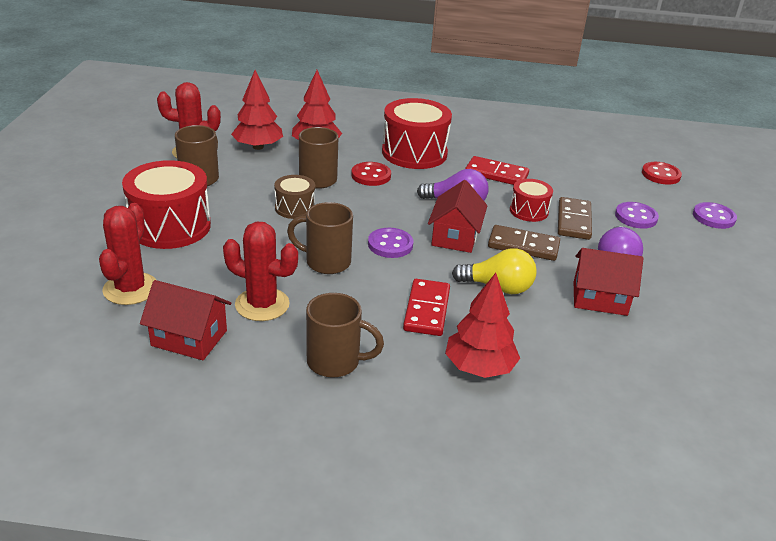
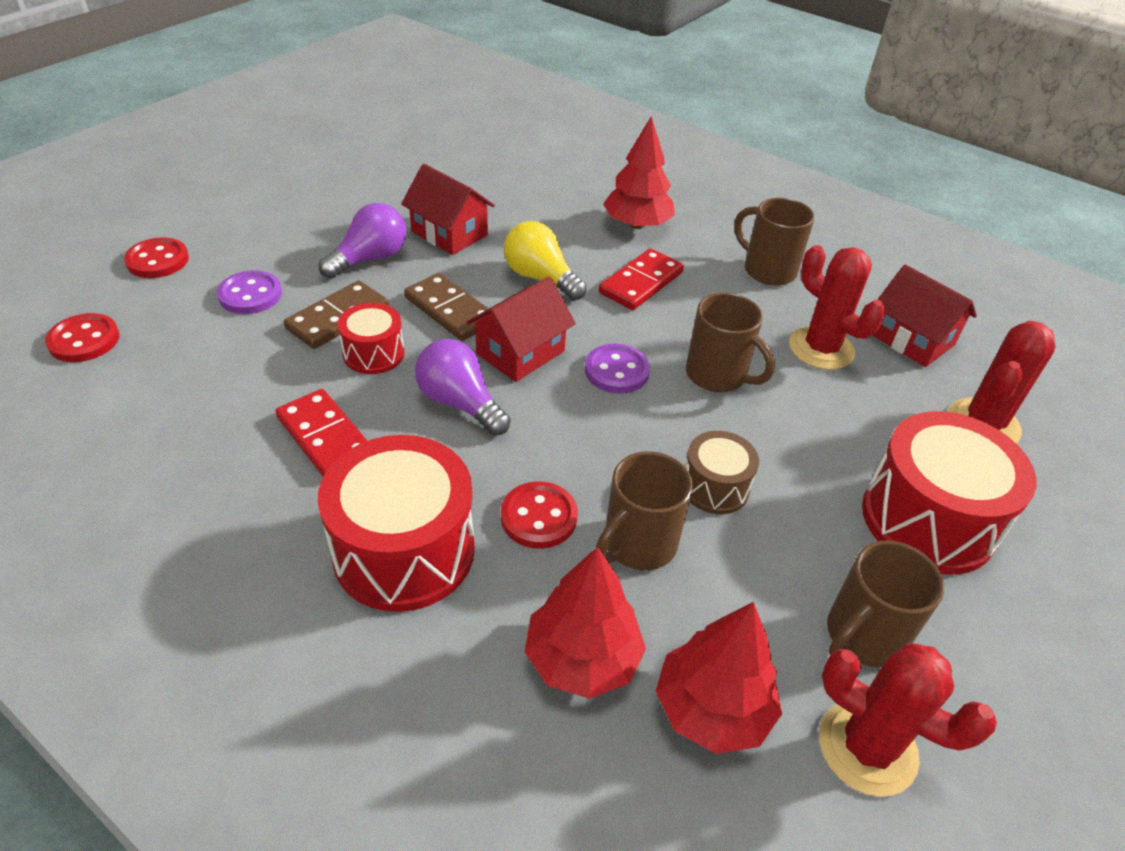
camera: 150 degrees left, 10 degrees up
(713, 217) = (158, 260): purple button -> red button

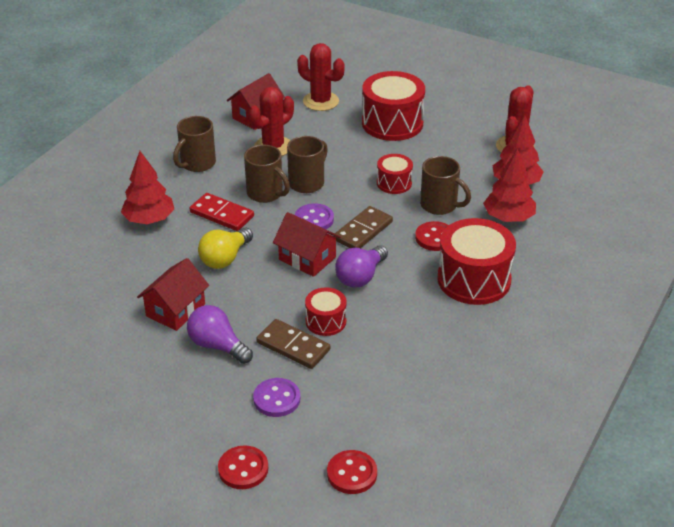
camera: 95 degrees left, 5 degrees down
(326, 438) = (406, 325): red domino -> none
(450, 310) = (271, 294): brown domino -> brown domino (363, 231)
(715, 487) = (394, 183): brown drum -> red drum
(863, 636) = (464, 145): brown mug -> brown mug (266, 194)

